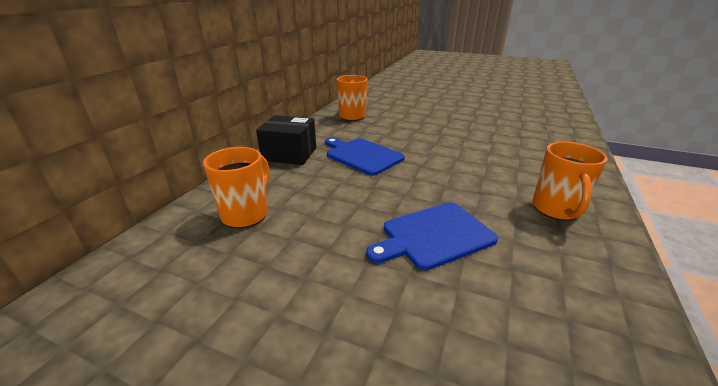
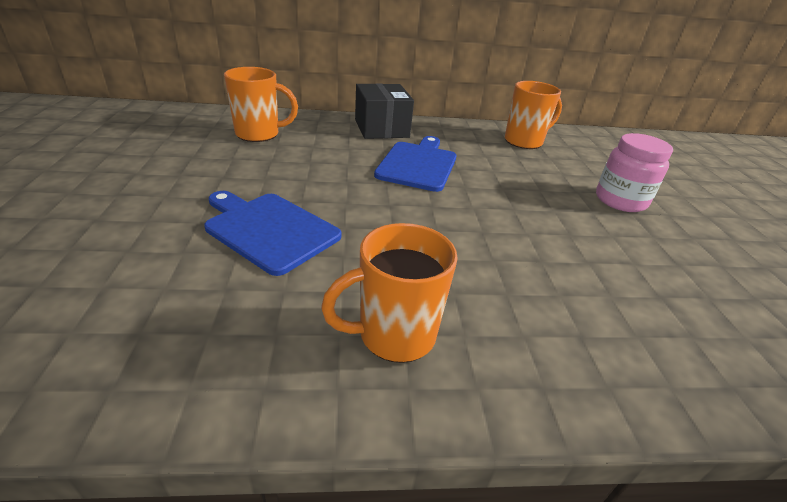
camera: 60 degrees right, 5 degrees up
(436, 116) = (620, 201): none -> pink jar

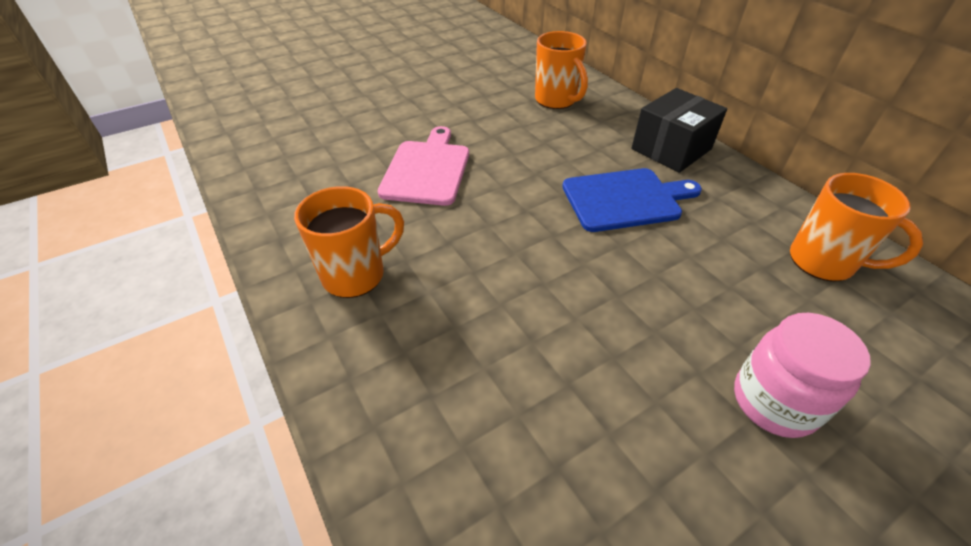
camera: 65 degrees right, 10 degrees up
(269, 229) = (427, 169): blue cutting board -> pink cutting board
(394, 335) = (356, 275): orange mug -> orange mug turned 105 degrees clockwise

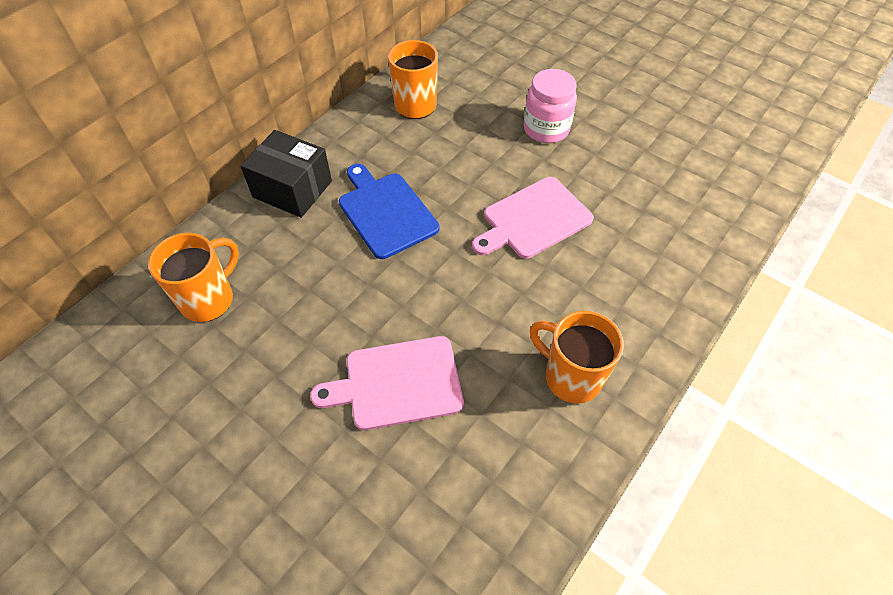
camera: 110 degrees left, 10 degrees up
(579, 317) = (533, 219): none -> pink cutting board

